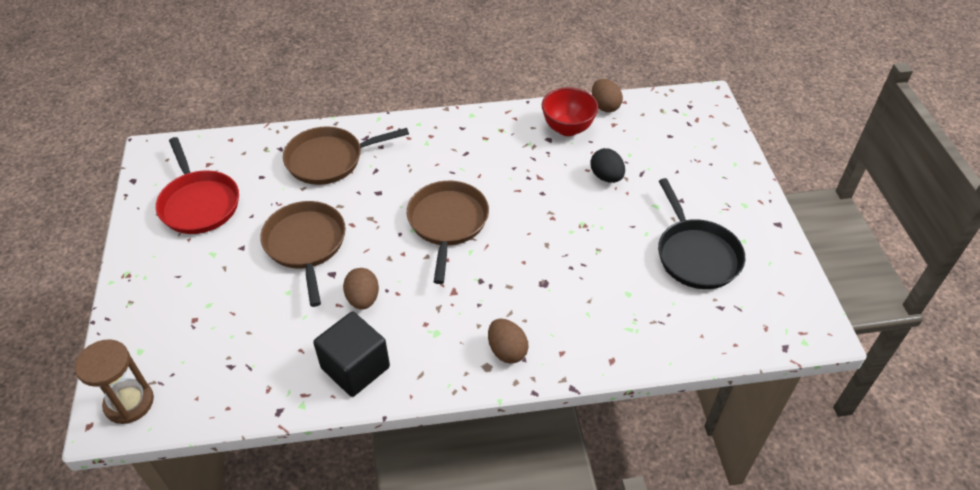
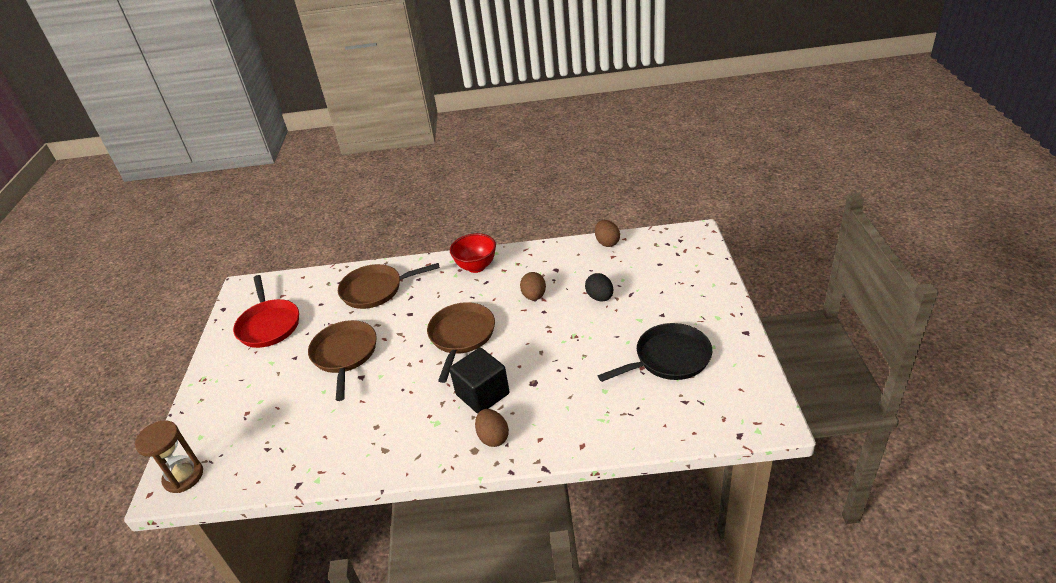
camera: 10 degrees right, 10 degrees down
(355, 367) = (365, 450): black cube -> black cube (482, 394)
(363, 299) = (382, 396): brown egg -> brown egg (534, 296)
(567, 128) = (573, 261): red bowl -> red bowl (476, 267)
(696, 255) = (669, 358): black pan -> black pan turned 105 degrees counterclockwise

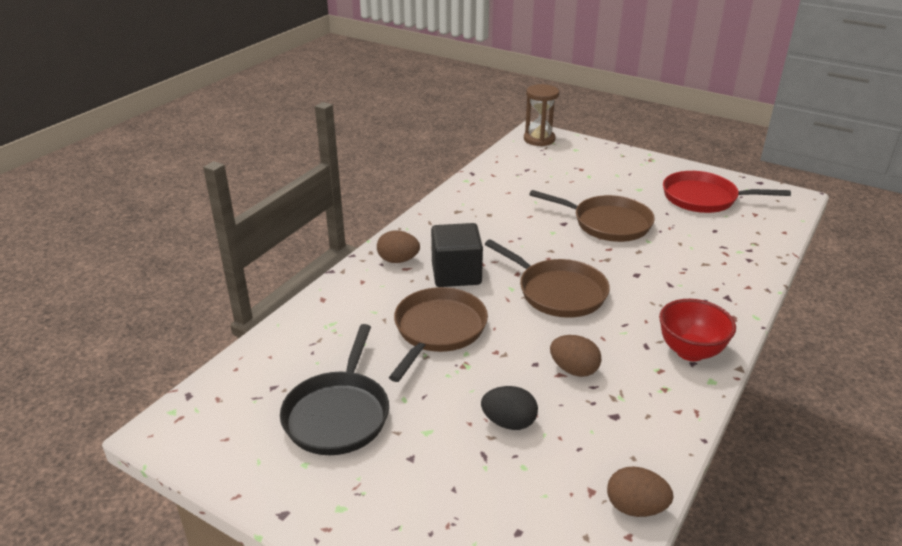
camera: 120 degrees right, 5 degrees down
(376, 290) = (709, 267): brown pan -> brown pan (438, 330)

